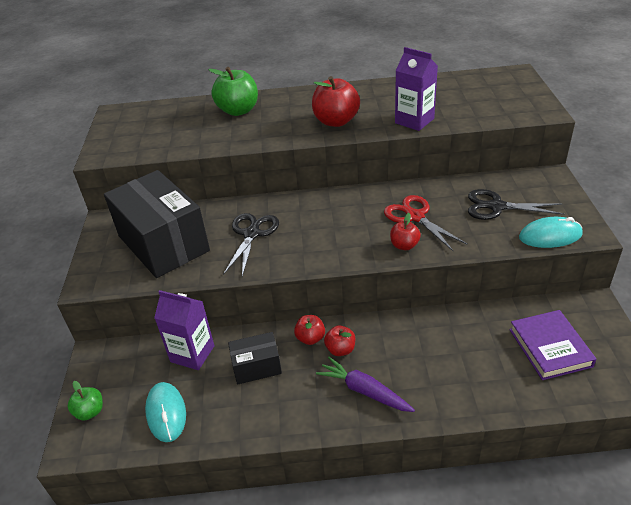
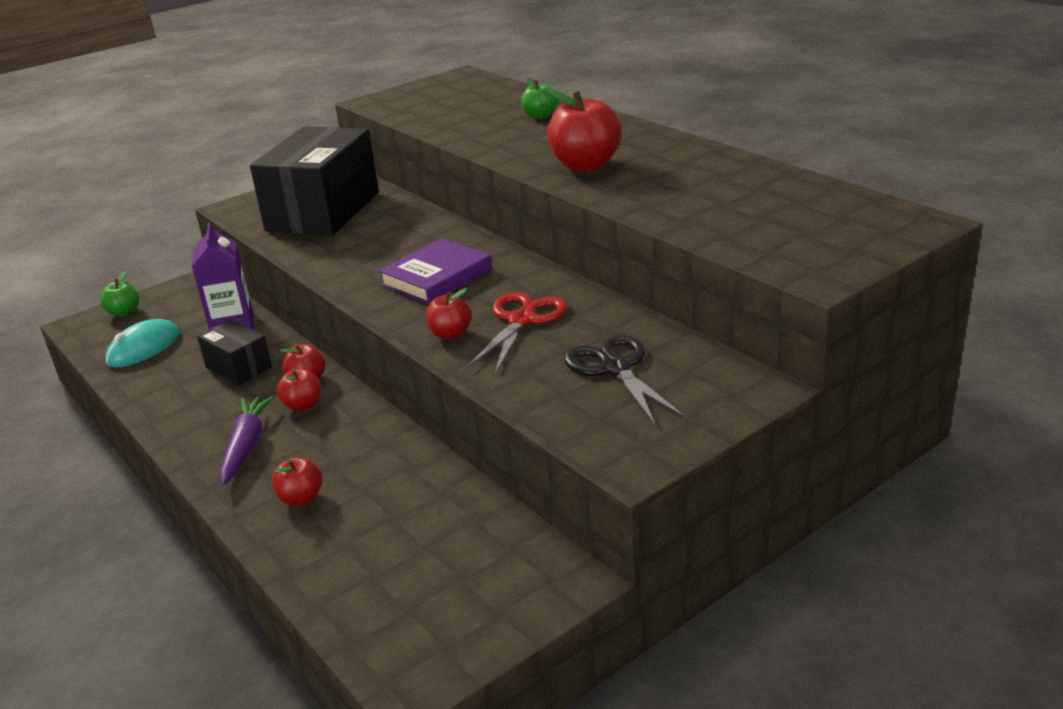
camera: 55 degrees right, 10 degrees down
(238, 110) = (540, 116): green apple -> green apple, size x0.55
(252, 234) = (382, 244): black scissors -> none
(414, 121) = (652, 204): purple carton -> none
(446, 381) = (301, 498): none -> red apple
(550, 236) = (587, 432): turquoise mouse -> none
(550, 348) = (432, 564): purple book -> purple book (437, 277)

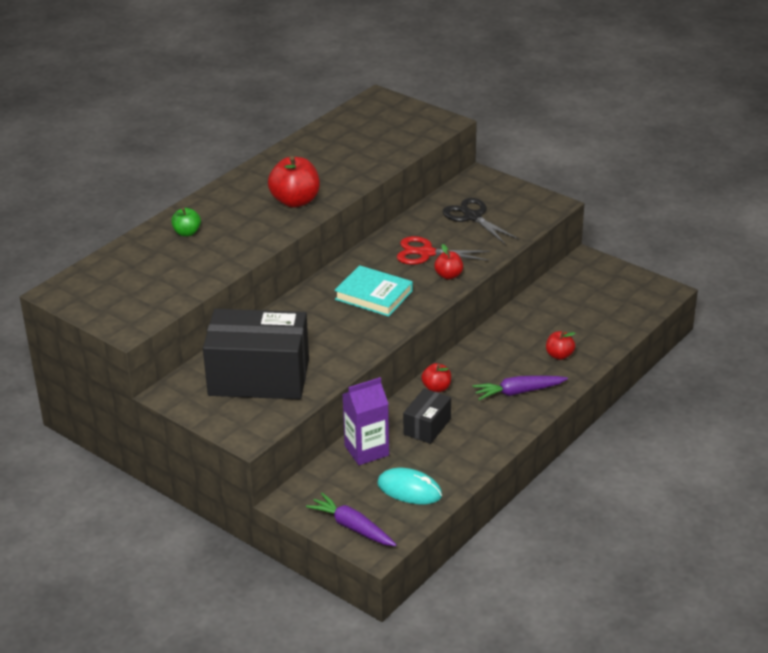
camera: 105 degrees left, 5 degrees up
(124, 312) = (352, 527): green apple -> purple carrot
(303, 405) = (467, 381): red apple -> none
(437, 277) = (374, 295): purple book -> turquoise book
(615, 368) = (472, 217): black scissors -> black scissors turned 90 degrees clockwise

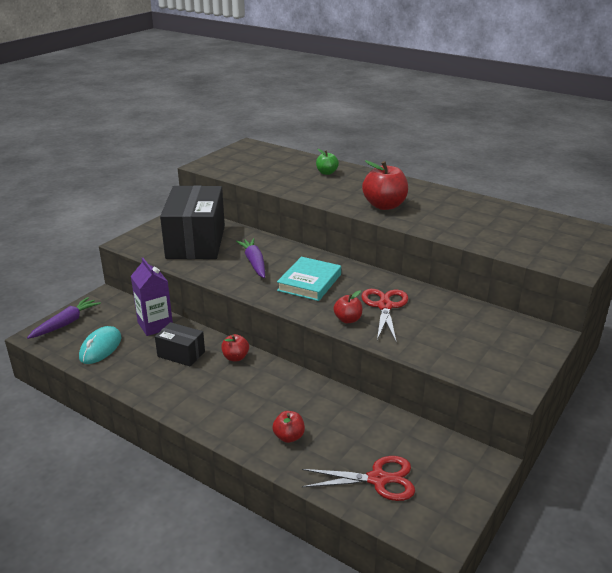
camera: 85 degrees right, 5 degrees down
(472, 217) = (462, 331): black scissors -> none
(518, 392) = (226, 407): purple carrot -> purple carrot (254, 263)
(608, 312) = (378, 479): none -> red scissors

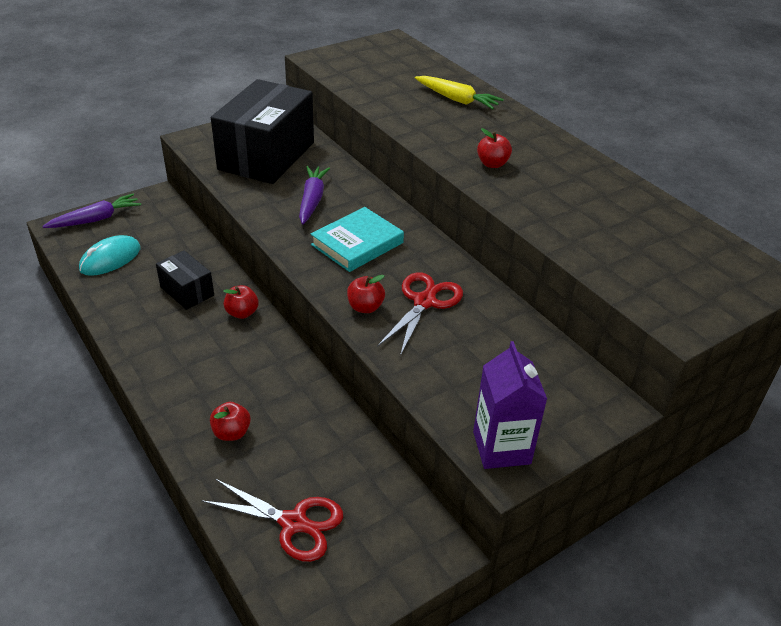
camera: 20 degrees right, 10 degrees up
(155, 325) = (184, 247): purple carton -> purple carton (501, 447)
(326, 173) = (457, 99): green apple -> yellow carrot
(384, 205) = (492, 164): red apple -> red apple, size x0.55

